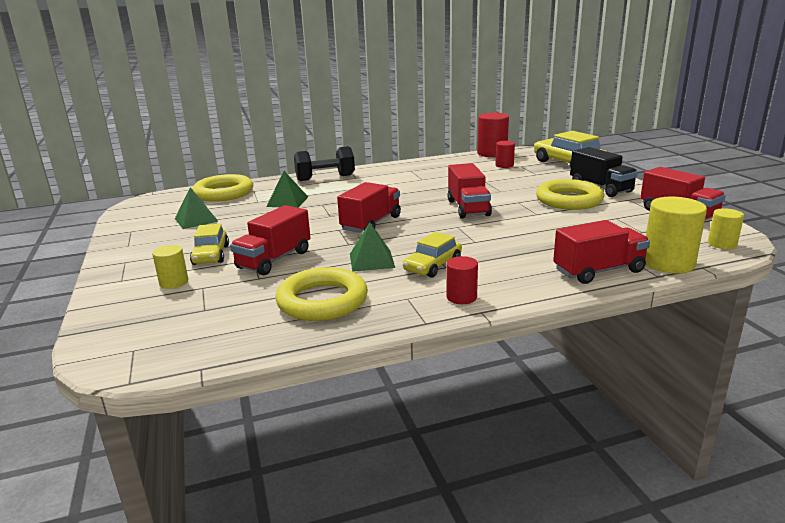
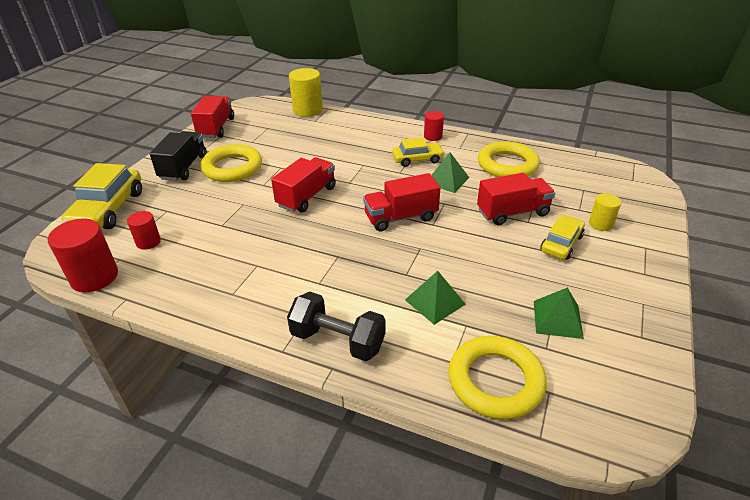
camera: 140 degrees left, 15 degrees up
(598, 271) = (345, 120): red truck -> none
(722, 244) = (259, 106): yellow cylinder -> none

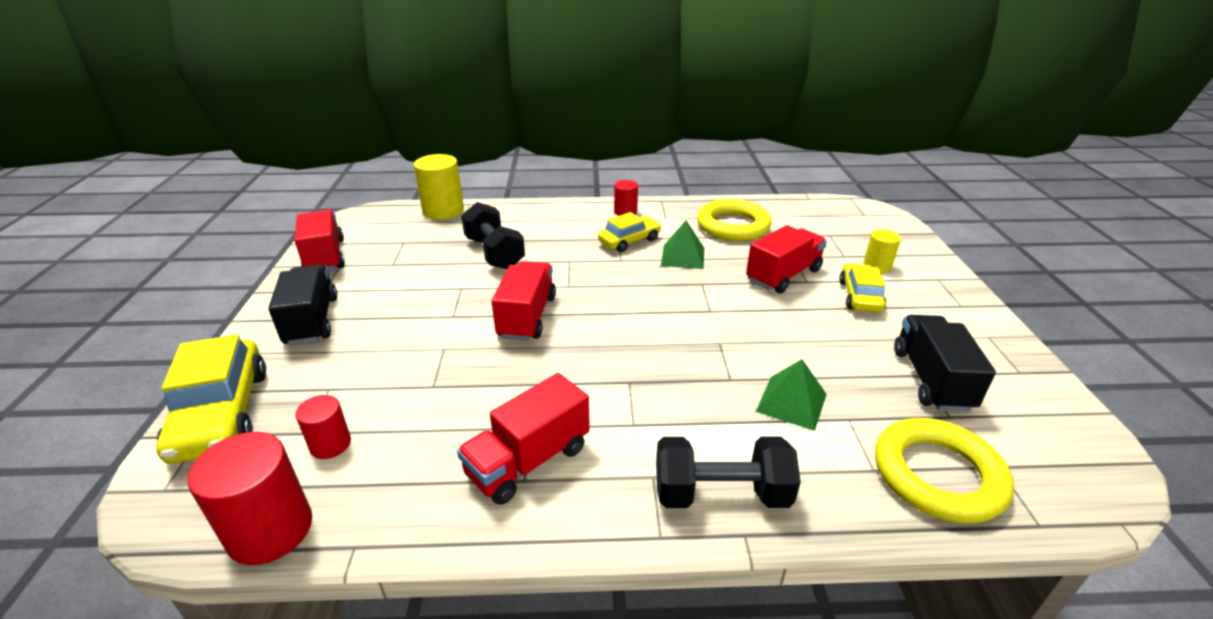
camera: 25 degrees left, 5 degrees down
(232, 168) = (390, 304): yellow ring -> none
(318, 148) = (494, 253): none -> black dumbbell
(401, 217) = (667, 312): red truck -> red truck (528, 461)
(557, 319) = (931, 379): green pyramid -> black truck

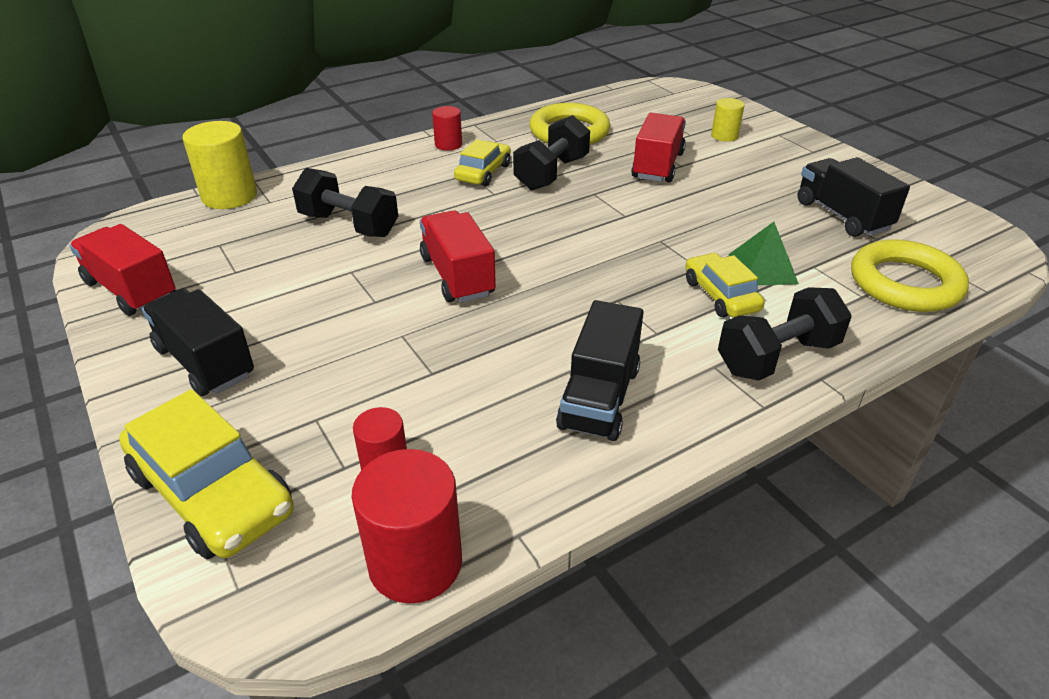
camera: 30 degrees left, 5 degrees up
(528, 461) = (599, 398): red truck -> black truck
(683, 256) = (551, 173): green pyramid -> black dumbbell
(860, 296) = (734, 166): yellow car -> yellow car (720, 295)

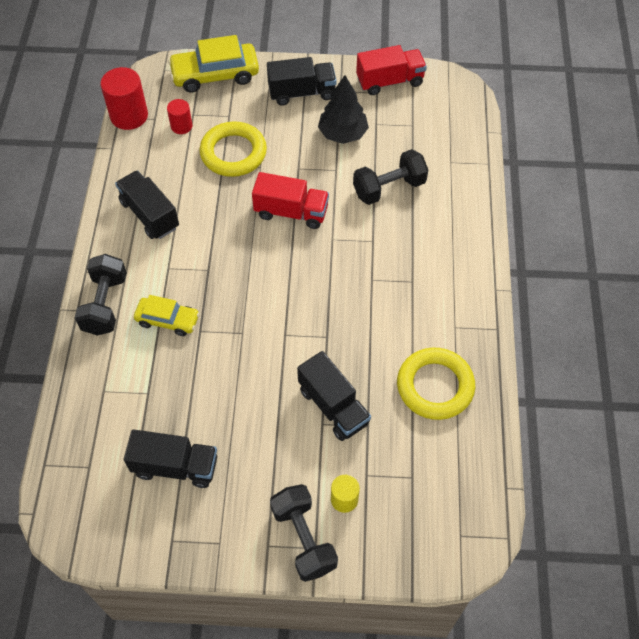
camera: 125 degrees right, 20 degrees up
(229, 196) = (473, 145): yellow cylinder -> none
(276, 290) = (343, 134): none -> black tree
(448, 144) = (469, 292): red cylinder -> none
(483, 172) = (406, 289): yellow car -> none
(551, 173) = (374, 329): black dumbbell -> black dumbbell (304, 538)
(657, 166) = (333, 406): red truck -> black truck
(762, 268) = (169, 363): green pyramid -> none
(905, 283) = (90, 426): yellow ring -> yellow ring (233, 153)

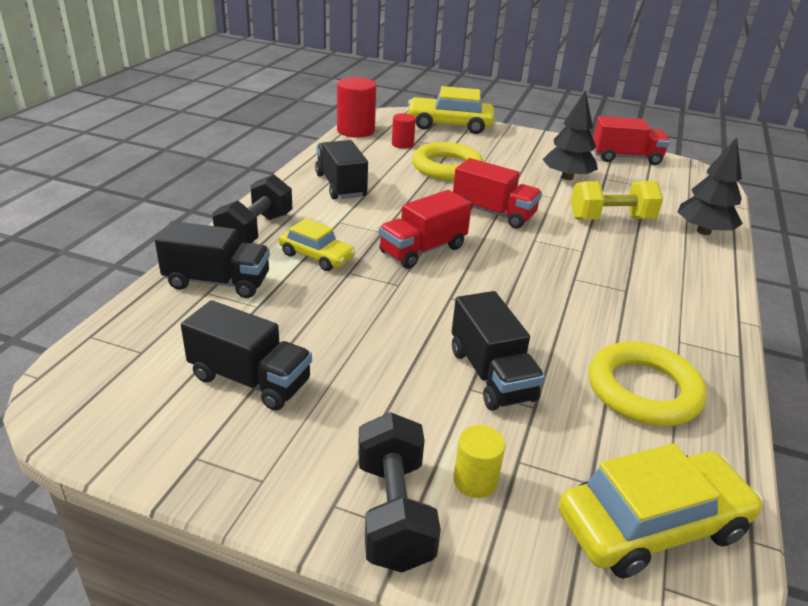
camera: 15 degrees right, 25 degrees down
(248, 283) = (423, 250): none -> red truck
(302, 93) = (531, 148): black truck -> black truck (217, 282)
(389, 188) = (611, 219): black dumbbell -> yellow dumbbell
(450, 496) = (652, 525): none -> yellow car
(465, 181) = (703, 231): none -> black tree

